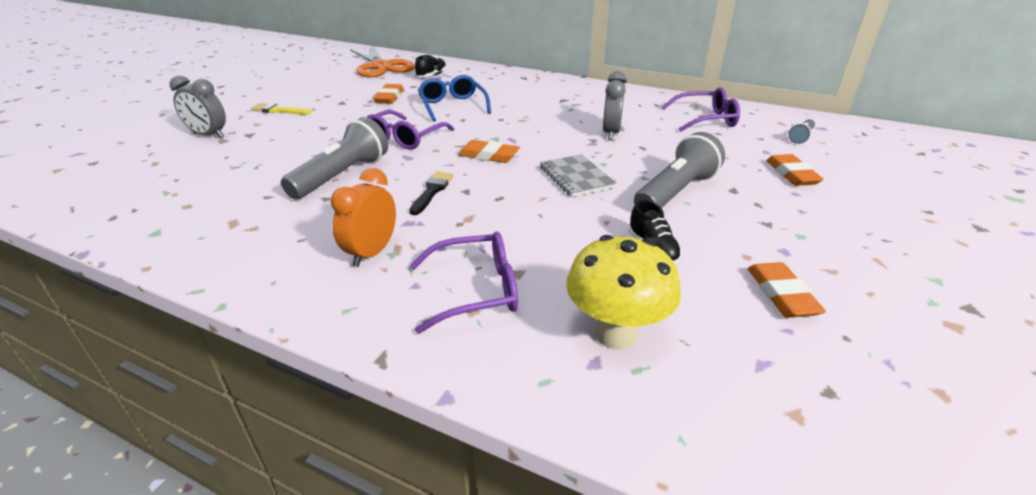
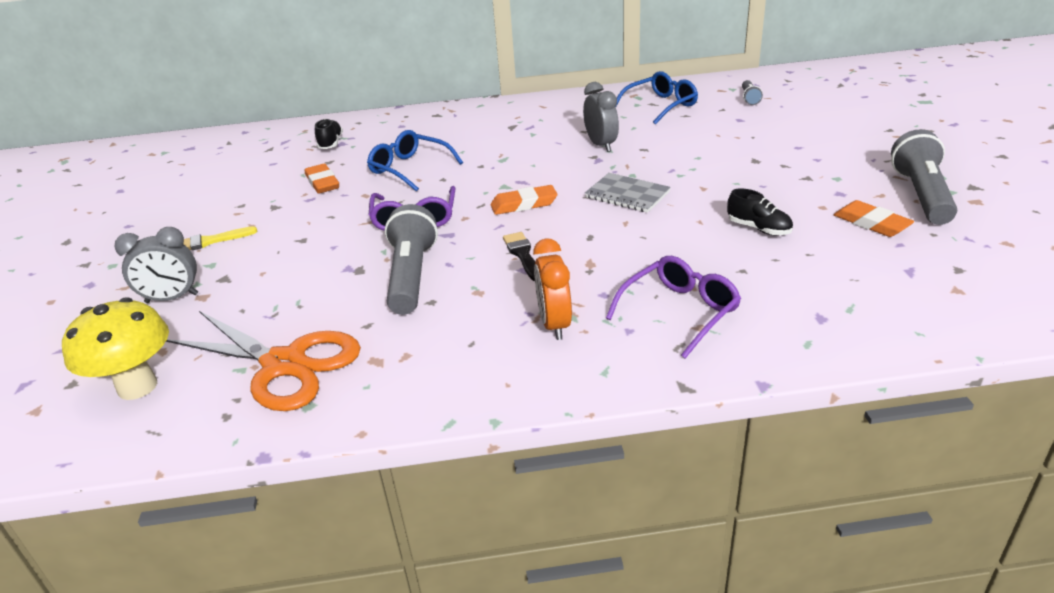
camera: 30 degrees left, 0 degrees up
(381, 66) = (249, 151): orange scissors -> orange scissors (284, 364)
(615, 334) = (810, 294): yellow mushroom -> yellow mushroom (137, 387)
(676, 192) = (718, 178): grey flashlight -> grey flashlight (921, 195)
(705, 119) = (660, 106): purple glasses -> blue glasses
(792, 174) = (778, 132): orange eraser -> none

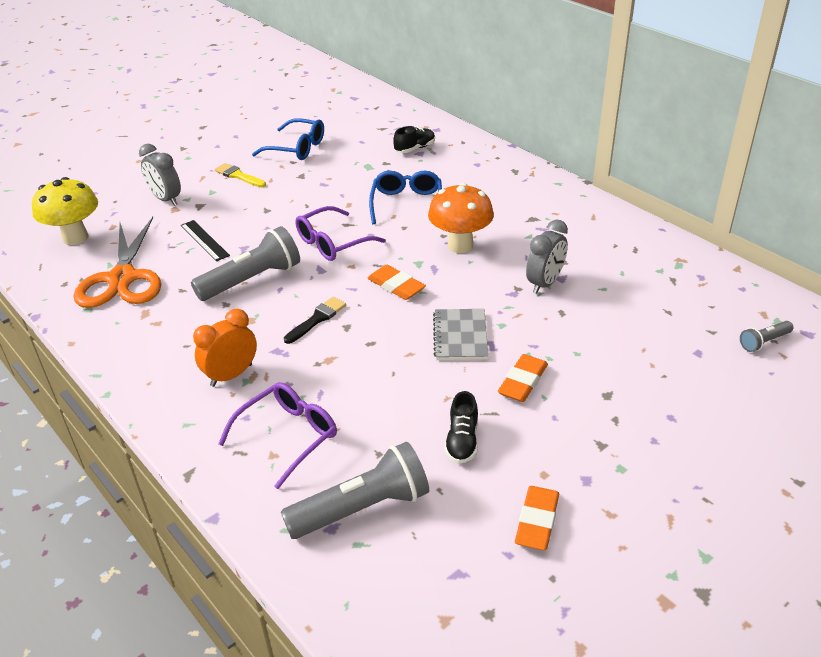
camera: 55 degrees right, 5 degrees up
(296, 290) = (204, 240): none -> black ruler
(322, 183) = (351, 177): orange eraser -> orange eraser (523, 382)
(506, 163) = (460, 245): none -> orange mushroom
(660, 106) = (673, 287): blue glasses -> blue glasses (297, 148)
(679, 312) = (288, 436): purple glasses -> purple glasses turned 60 degrees counterclockwise
(921, 195) = (639, 549): grey flashlight -> grey flashlight (362, 508)

